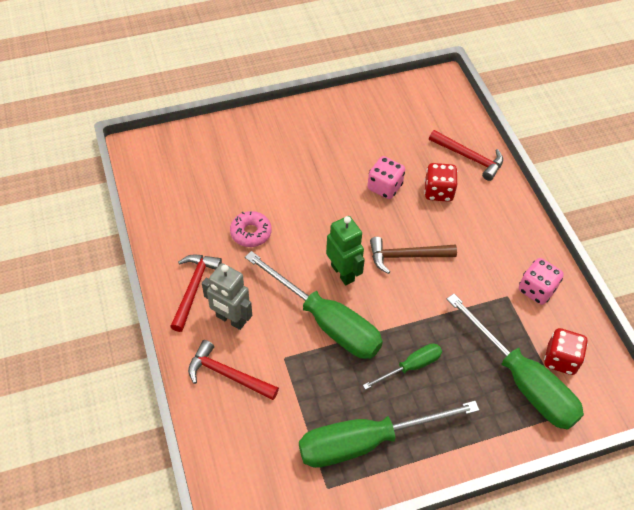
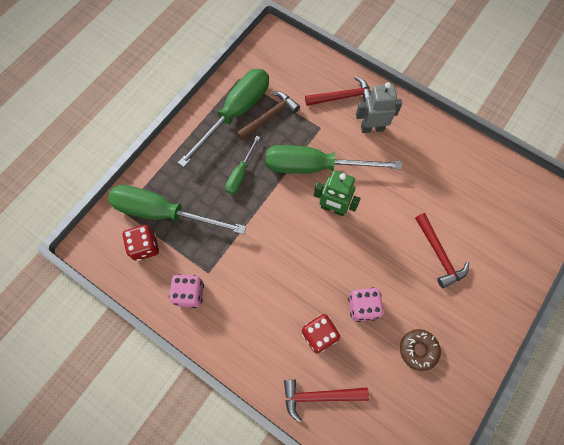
camera: 145 degrees right, 15 degrees up
(193, 288) = (413, 131): red hammer -> red hammer (439, 254)
(251, 233) = (418, 194): pink donut -> none
(366, 137) = (418, 350): none -> brown donut
(406, 256) = (300, 254): brown hammer -> brown hammer (269, 116)

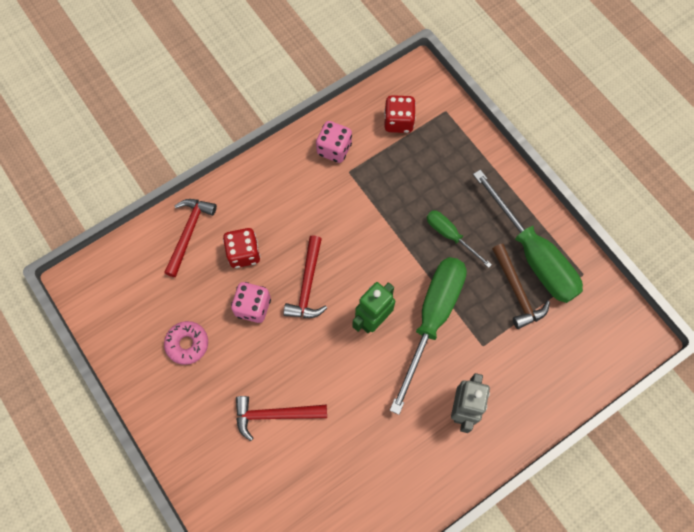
camera: 110 degrees right, 0 degrees up
(163, 213) = (430, 147): green screwdriver -> none
(342, 97) = (520, 390): red hammer -> red hammer (307, 285)
(418, 350) = (187, 344): brown donut -> pink donut

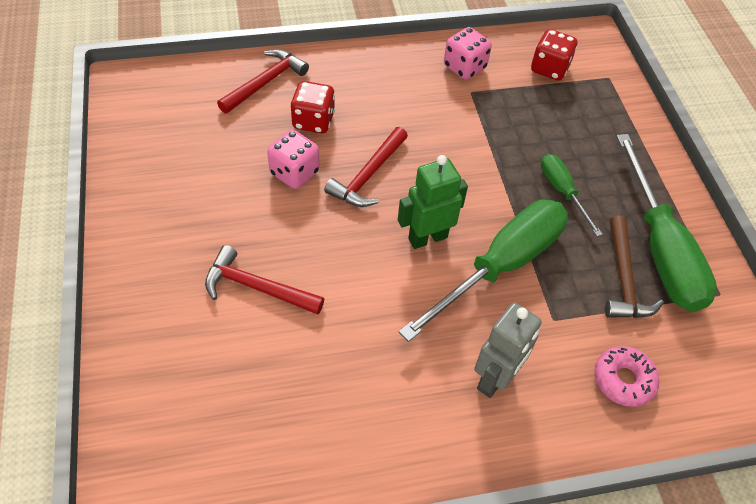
camera: 20 degrees right, 15 degrees down
(187, 344) = (201, 179): pink donut -> pink donut (623, 380)

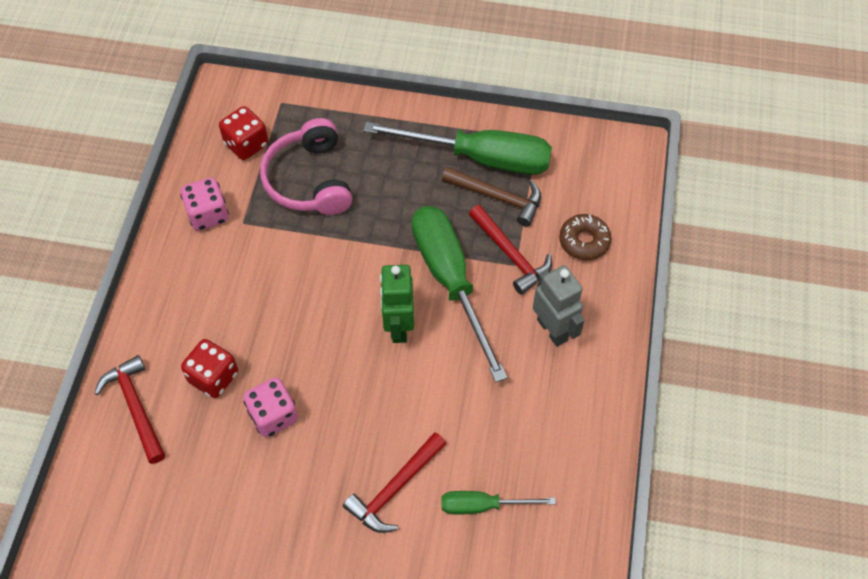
camera: 65 degrees left, 5 degrees up
(368, 176) = (307, 351): red hammer -> red hammer (511, 255)
(543, 122) = (309, 180): none -> pink headphones
(562, 191) = (393, 200): green screwdriver -> green screwdriver (482, 505)
(623, 380) = (584, 241): pink donut -> brown donut

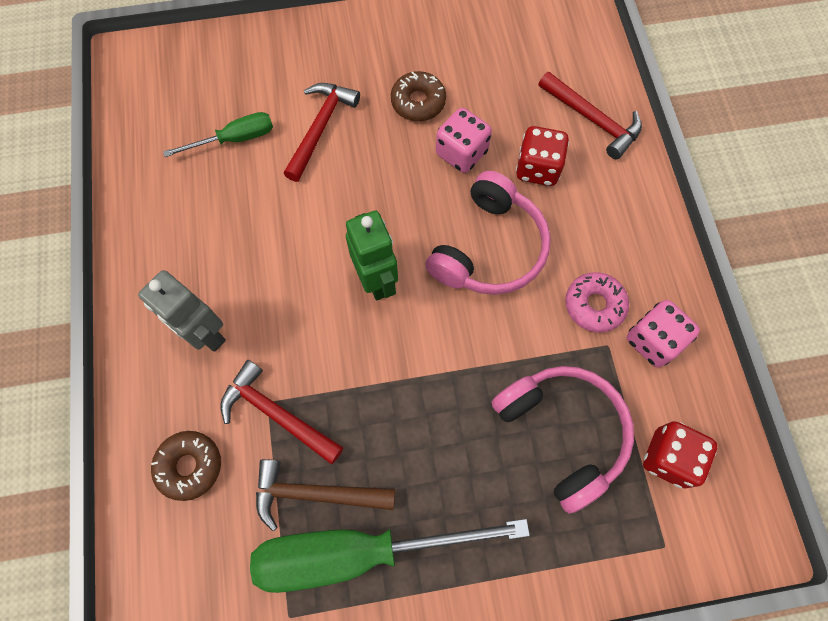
camera: 160 degrees right, 10 degrees up
(235, 252) = (594, 305): none -> pink donut
(288, 484) = (418, 102): none -> brown donut
(293, 322) = (489, 248): none -> pink headphones
(450, 281) = (338, 354): green screwdriver -> none

